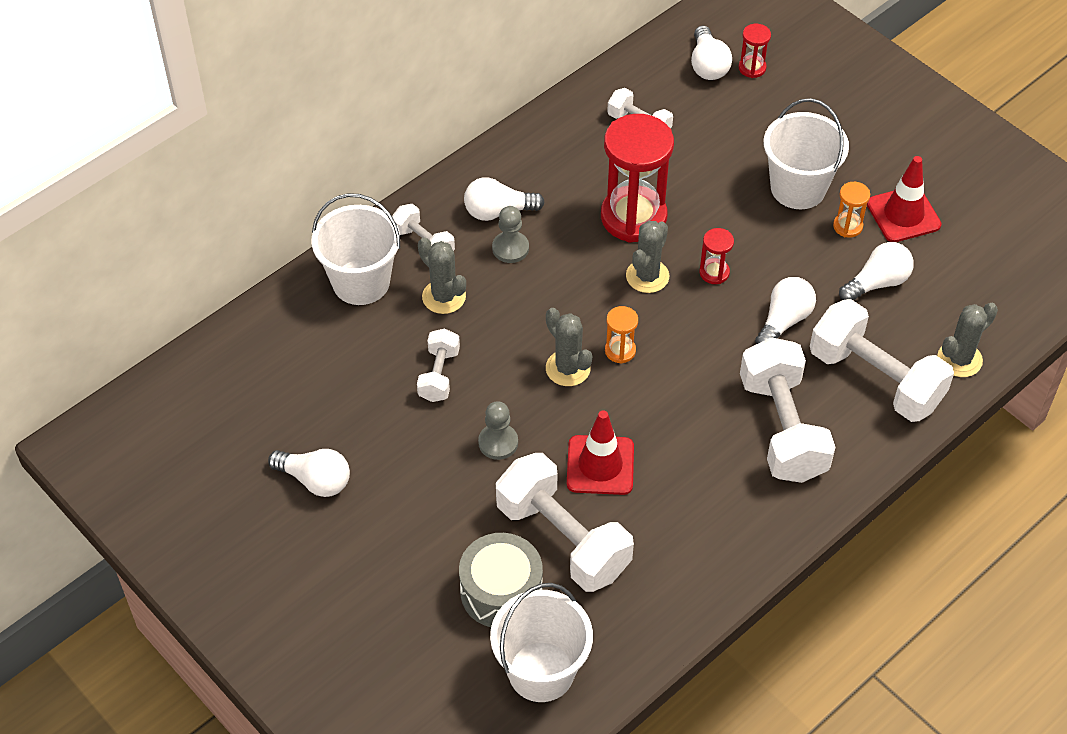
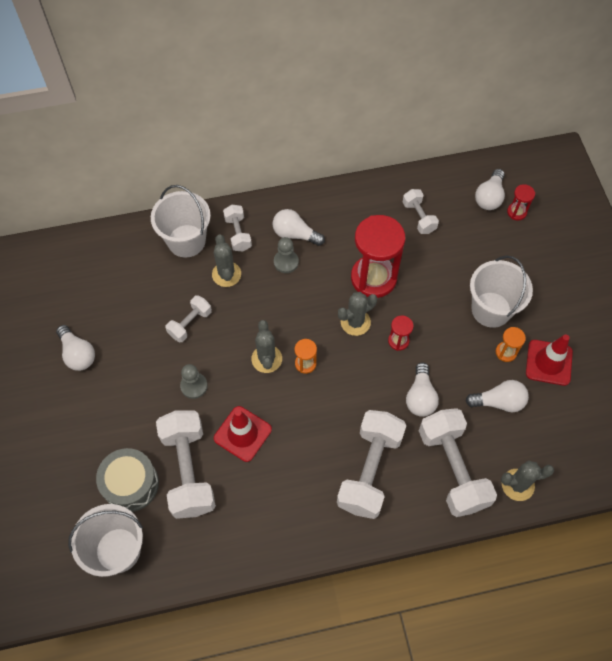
camera: 30 degrees right, 10 degrees up
(784, 321) = (420, 397): white light bulb -> white light bulb turned 120 degrees clockwise

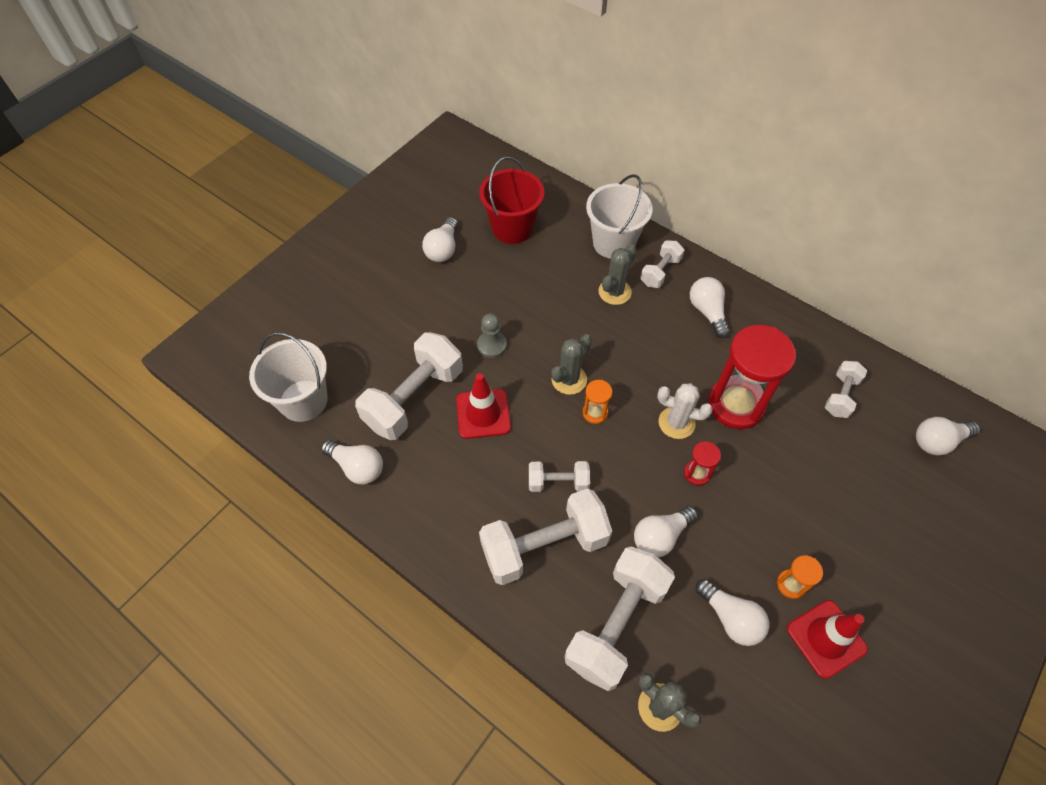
camera: 50 degrees right, 5 degrees down
(107, 293) = (512, 228): none -> red bucket
(131, 484) = (366, 367): grey drum -> none
(190, 323) = (543, 301): white dumbbell -> white dumbbell (558, 482)
(209, 549) = (357, 467): none -> white light bulb
(286, 262) = (674, 325): grey pawn -> none
(355, 322) = (676, 423): grey cactus -> white cactus
(491, 309) = (820, 534): white bucket -> none
(516, 212) = (953, 479): red hourglass -> none

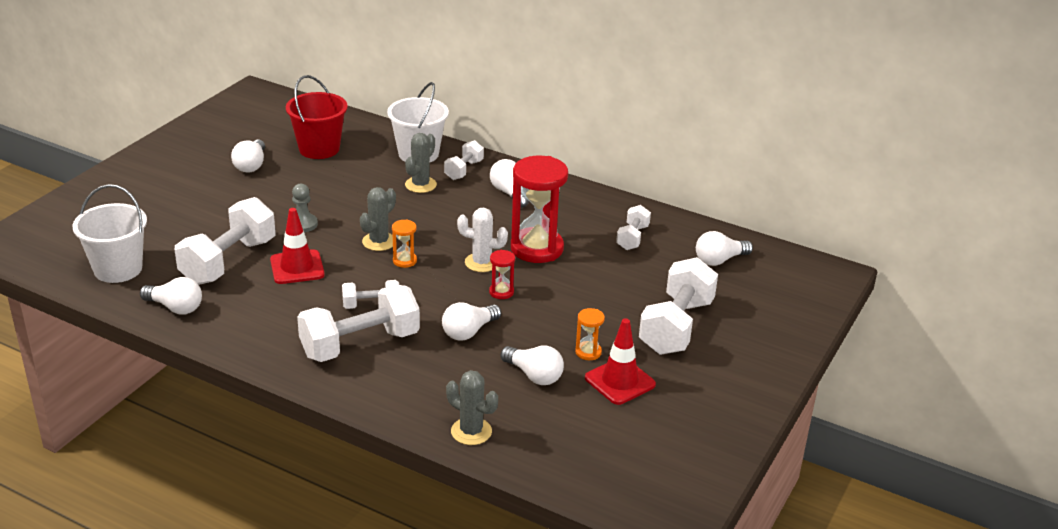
camera: 10 degrees left, 25 degrees down
(616, 624) = (429, 386): white dumbbell -> white dumbbell (676, 327)

